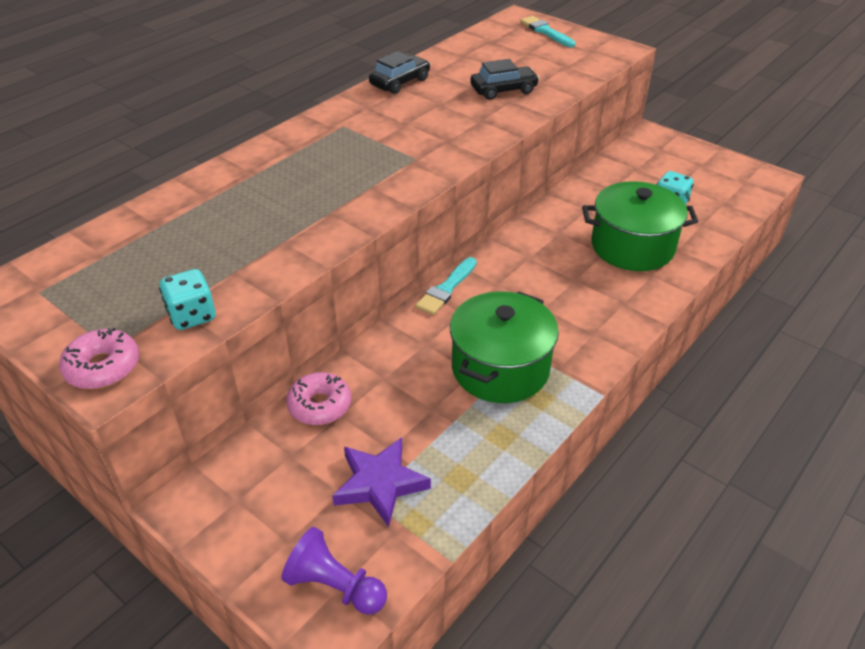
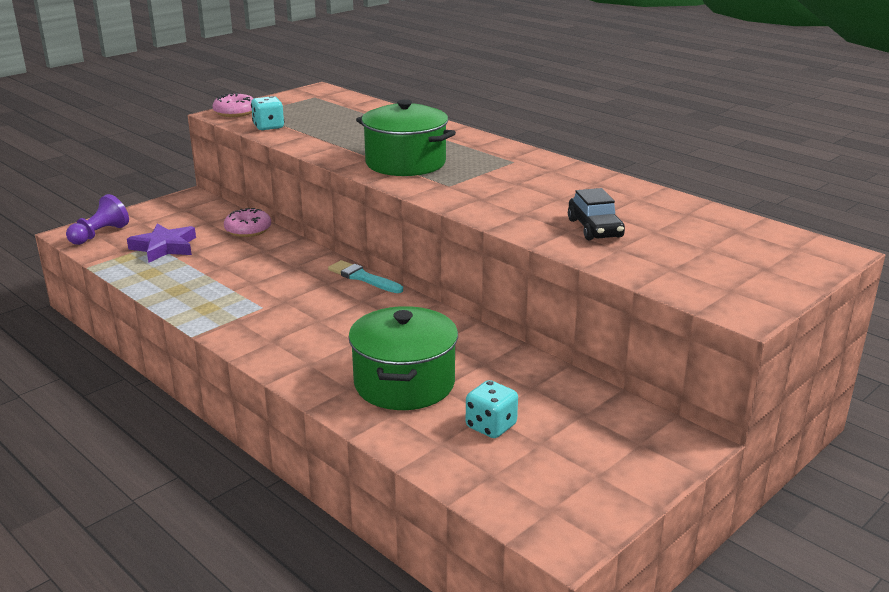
camera: 95 degrees right, 15 degrees down
(400, 82) = (608, 183): black car -> none
(500, 368) = (249, 294): green pot -> green pot (405, 163)
(546, 32) = (785, 265): turquoise brush -> none

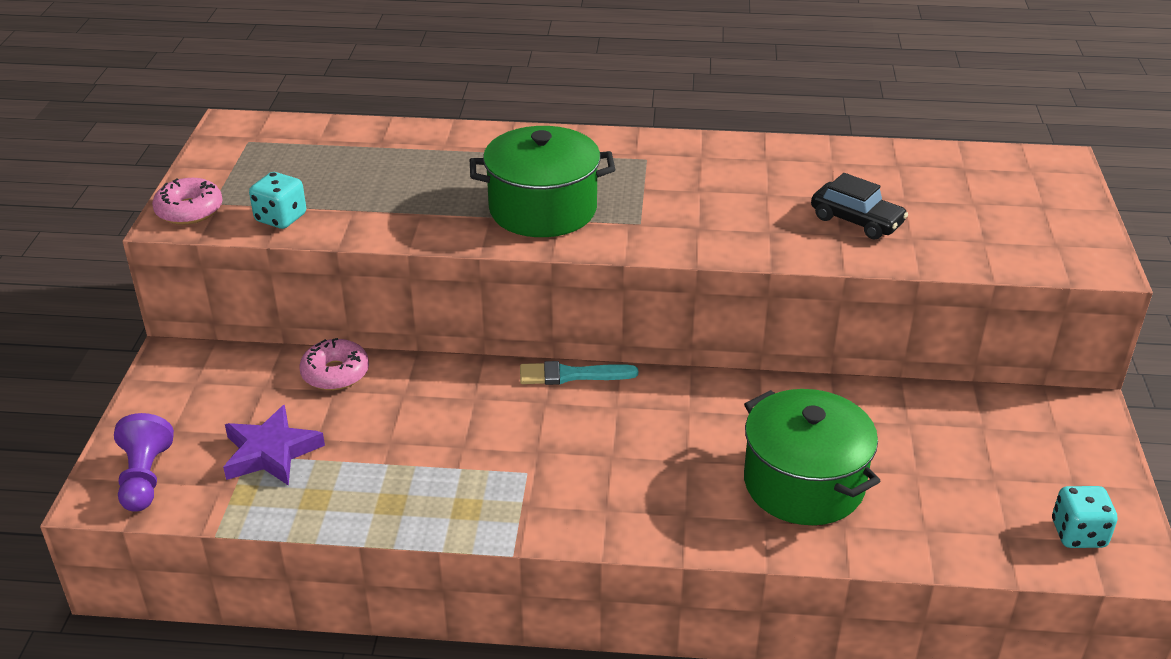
camera: 40 degrees left, 10 degrees up
(491, 426) = (937, 485): turquoise dice -> turquoise dice (1078, 534)

